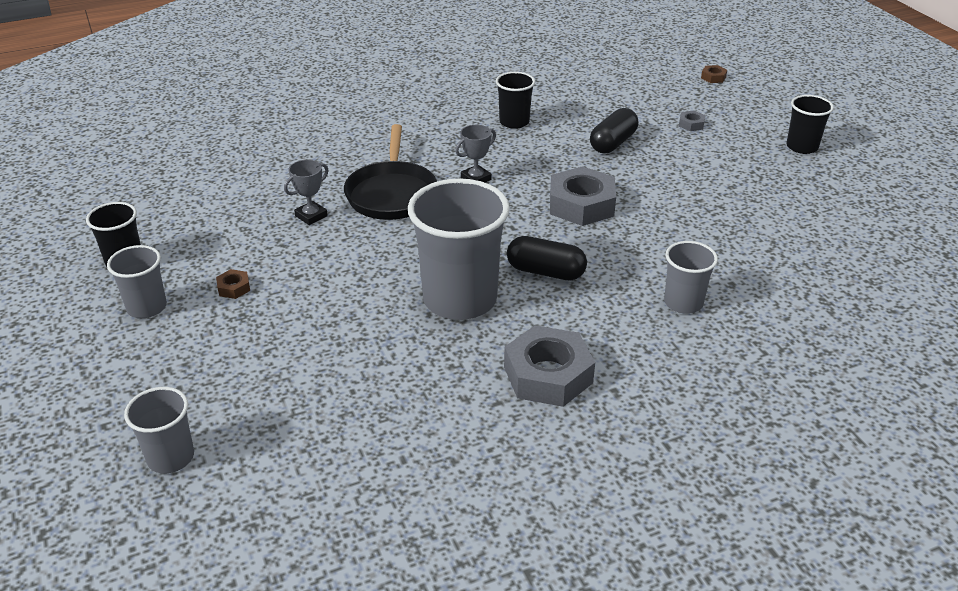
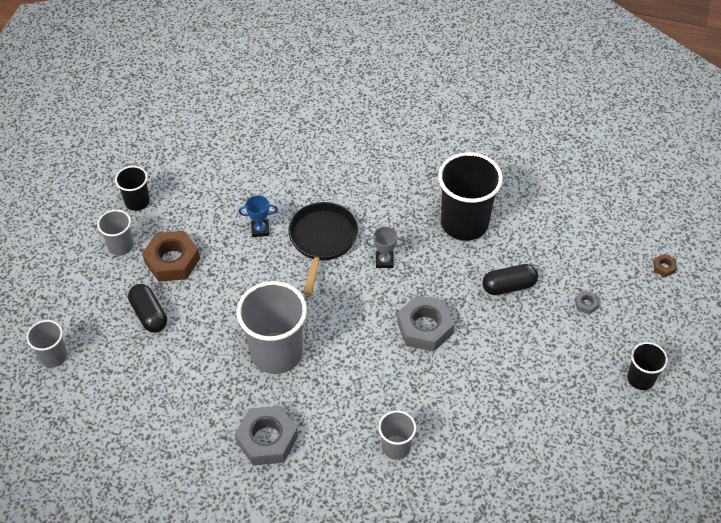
camera: 40 degrees right, 15 degrees up
(234, 288) = (172, 261): brown nut -> brown nut, size x2.32
(311, 216) = (260, 230): grey trophy -> blue trophy
(392, 193) = (322, 240): black pan -> black pan turned 150 degrees clockwise
(514, 122) = (464, 223): black cup -> black cup, size x1.91
(545, 272) = (344, 366): black capsule -> black capsule (149, 314)

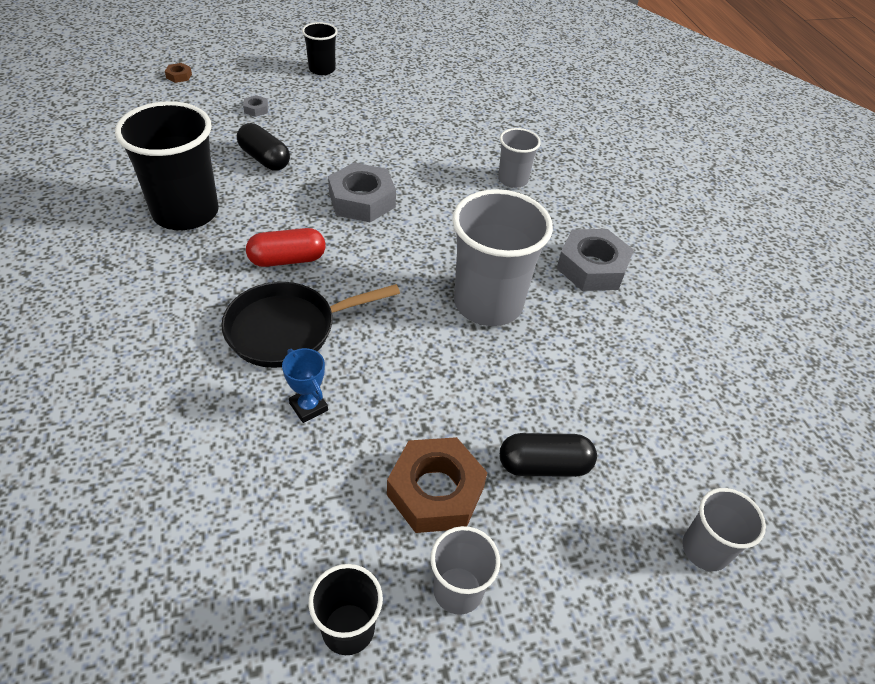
camera: 125 degrees left, 5 degrees down
(149, 314) = (544, 465): black capsule -> black capsule turned 60 degrees clockwise
(384, 261) = (287, 259): grey trophy -> red capsule

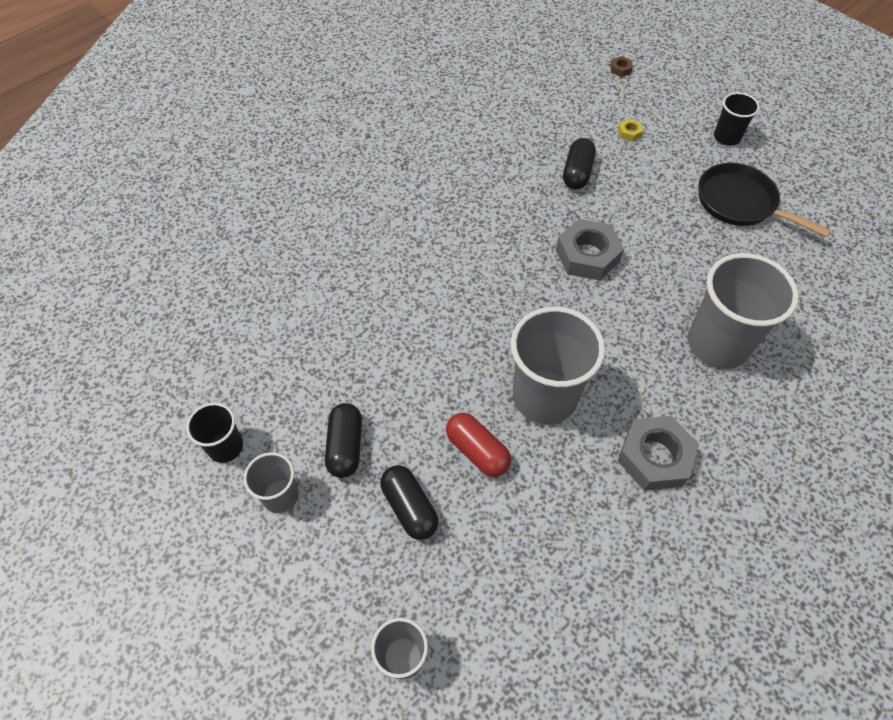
camera: 65 degrees right, 10 degrees up
(186, 212) = (482, 169): black cup -> none
(256, 109) = (629, 133): grey nut -> yellow nut
(287, 259) = (485, 249): red capsule -> red capsule (477, 451)
(288, 329) = (422, 288): black pan -> black pan (740, 203)
(308, 407) = (365, 337): blue trophy -> none
(435, 491) = (345, 446): brown nut -> black capsule
(513, 179) = (718, 344): grey cup -> grey cup, size x1.91

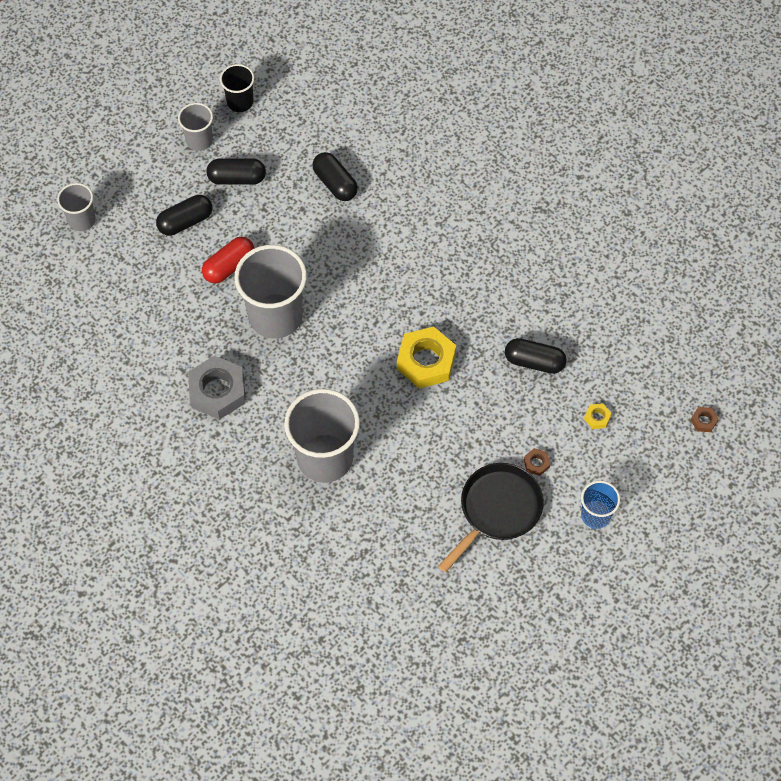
camera: 90 degrees right, 5 degrees up
(361, 338) = (335, 183): none -> black capsule
(587, 255) = (426, 361): grey nut -> yellow nut
(685, 174) = (536, 463): none -> brown nut
(726, 137) = (595, 515): black cup -> blue cup

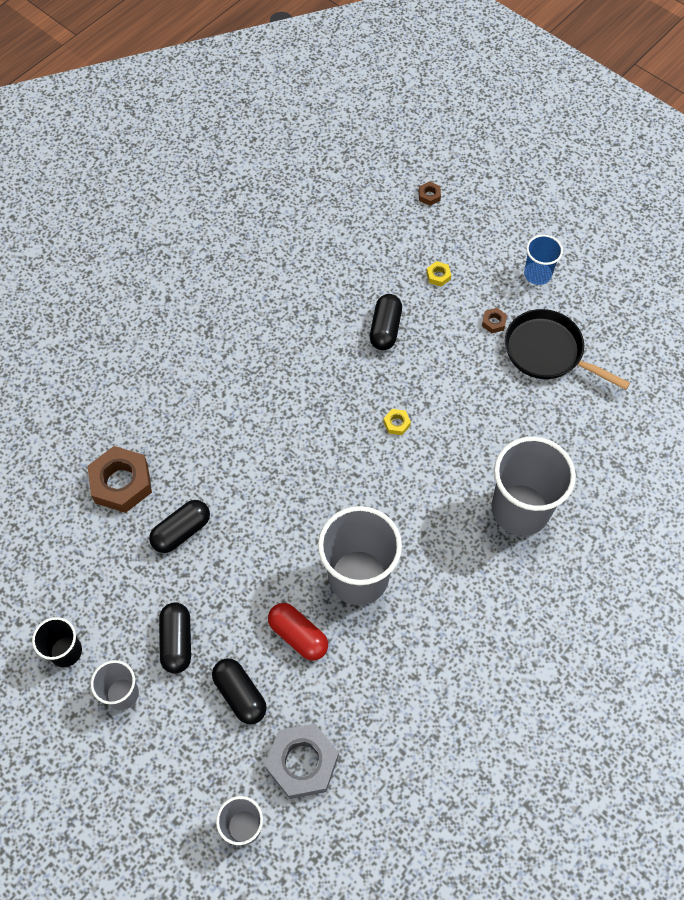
camera: 95 degrees left, 0 degrees up
(217, 391) = (459, 628): grey nut -> grey nut (302, 762)
(386, 139) = (121, 483): none -> brown nut
(426, 361) = (396, 423): yellow nut -> yellow nut, size x0.43

